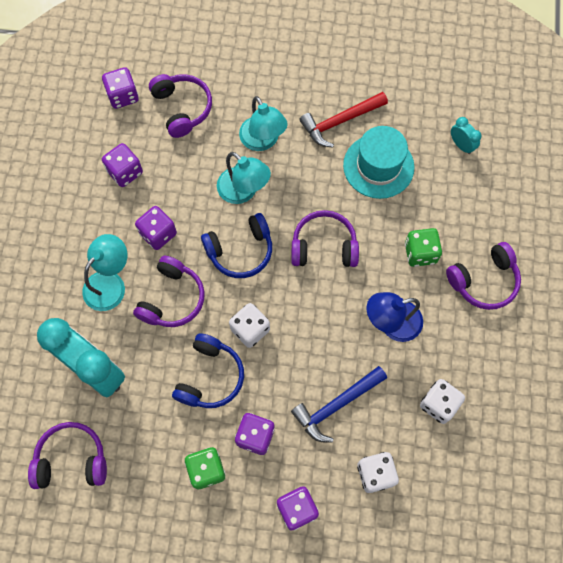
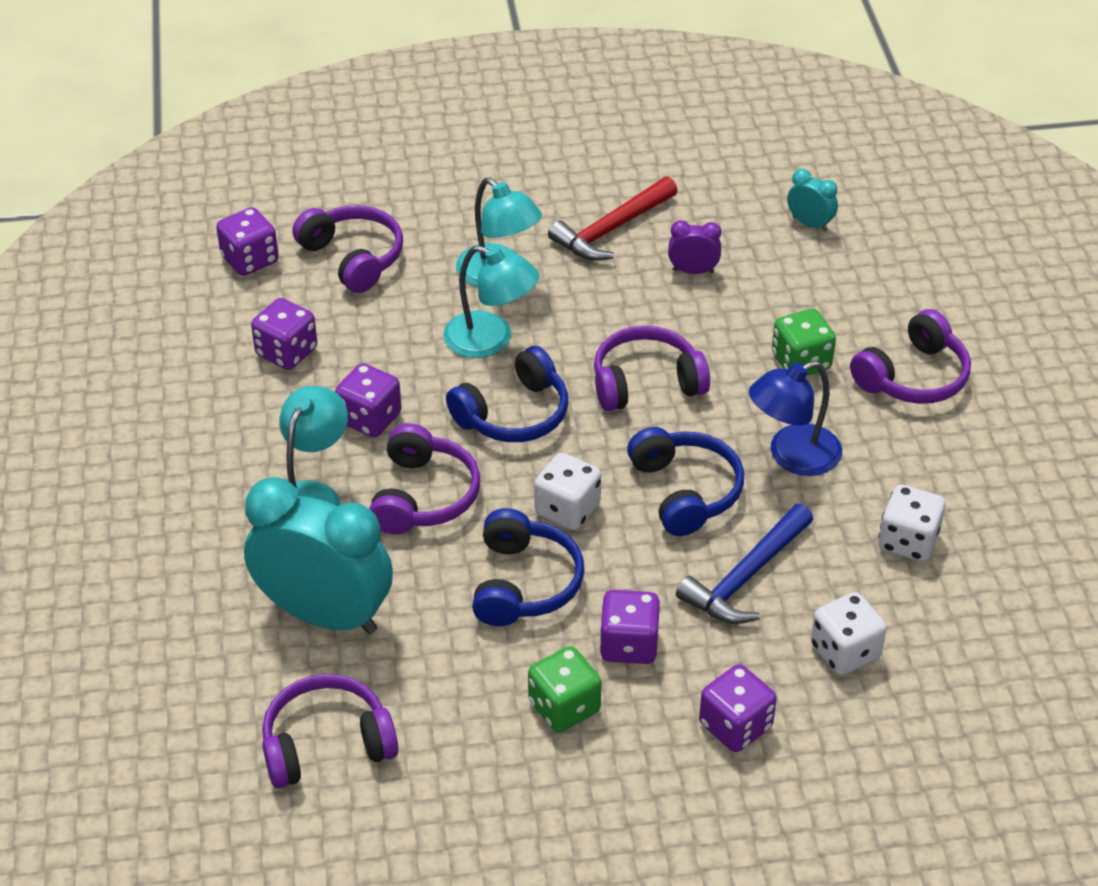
camera: 15 degrees left, 25 degrees down
(321, 334) = (685, 491): none -> blue headphones
(378, 166) = (693, 271): turquoise hat -> purple clock

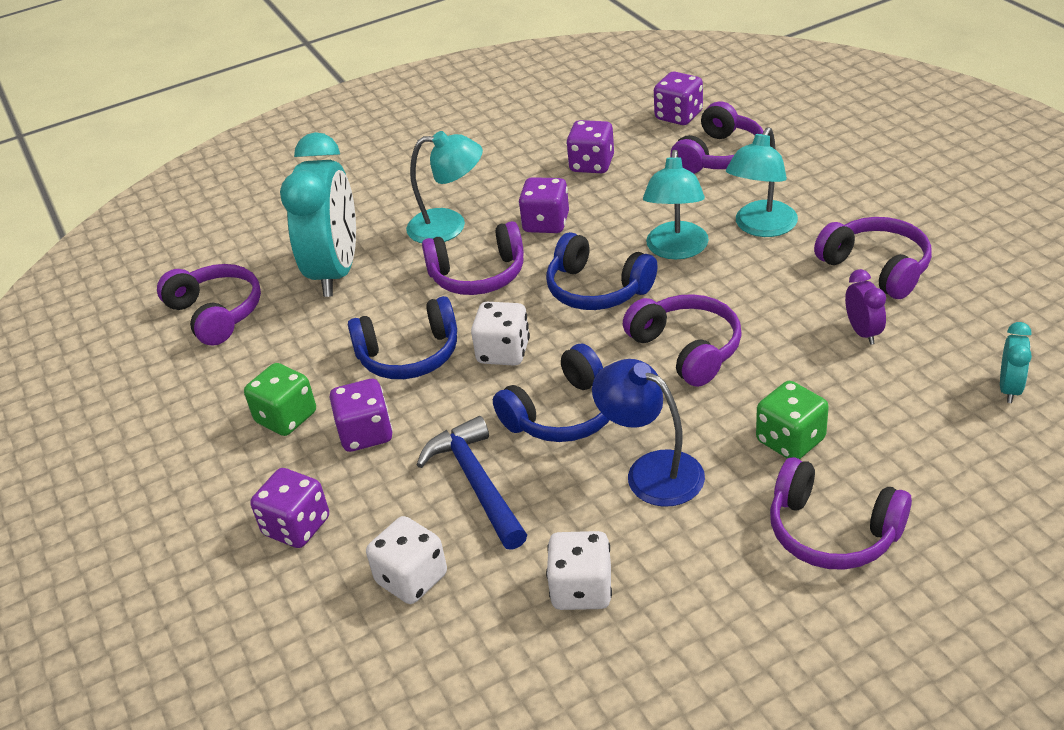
camera: 75 degrees right, 5 degrees down
(612, 229) = (876, 268): red hammer -> purple headphones
(746, 577) = (477, 483): blue hammer -> blue hammer turned 45 degrees clockwise

